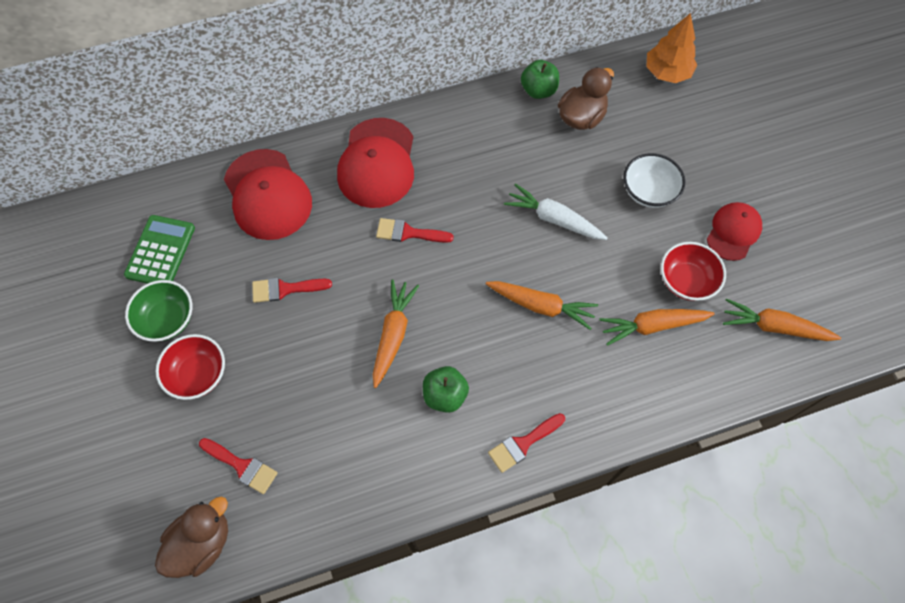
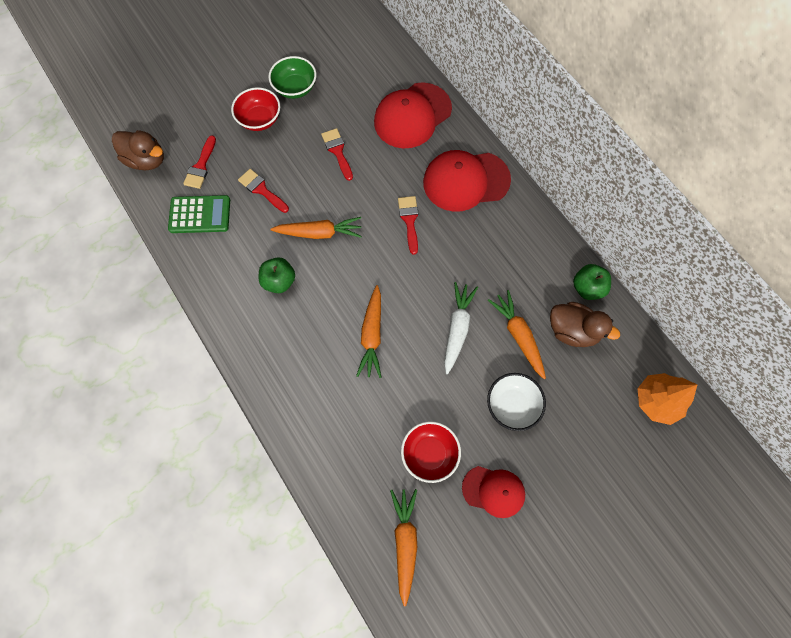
camera: 75 degrees right, 5 degrees up
(160, 251) = (345, 66): green calculator -> green calculator (200, 214)
(523, 444) = (252, 346): red brush -> red brush (261, 190)
(652, 326) = (377, 430): orange carrot -> orange carrot (518, 335)

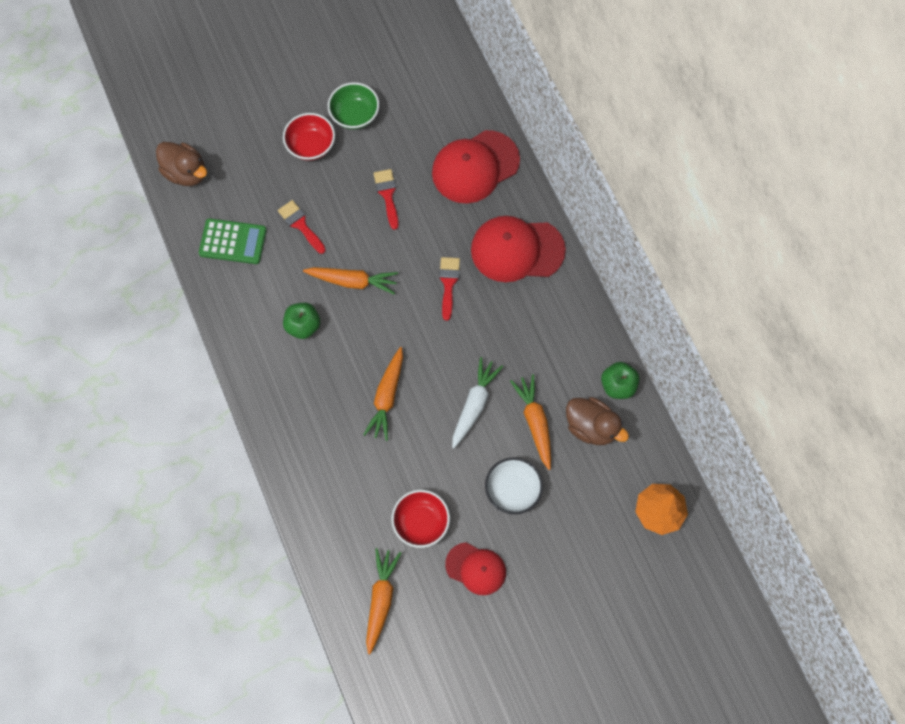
camera: 10 degrees right, 0 degrees up
(201, 166) = (241, 189): red brush -> none

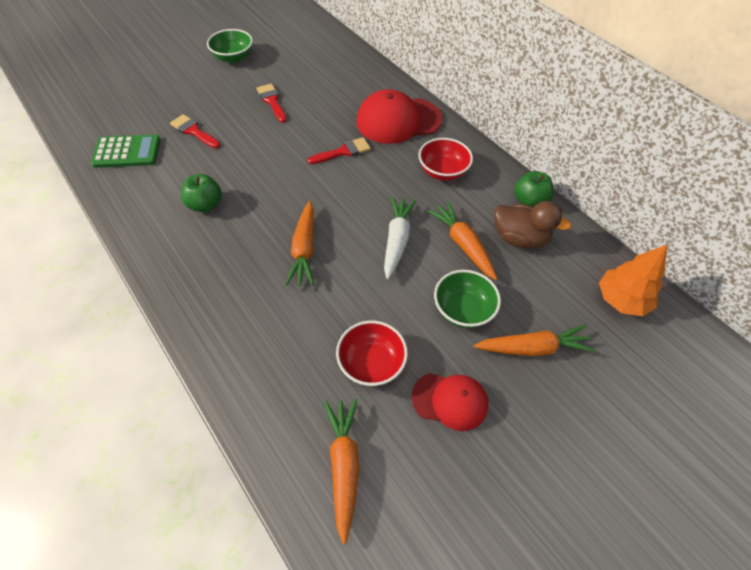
camera: 15 degrees left, 15 degrees down
(186, 173) = (79, 111): brown duck -> none
(311, 145) = (197, 80): red bowl -> red bowl (442, 171)
(353, 281) = (251, 163): orange carrot -> orange carrot (533, 348)
(448, 283) = (343, 151): red brush -> red brush turned 75 degrees clockwise
(475, 167) = (344, 75): red cap -> none
(512, 490) = (463, 310): white bowl -> green bowl

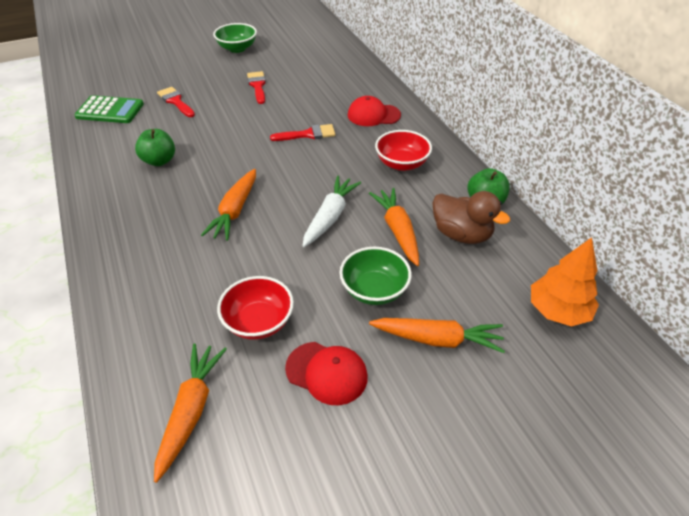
camera: 15 degrees right, 10 degrees down
(398, 120) = (373, 115): red cap -> red cap, size x0.60

